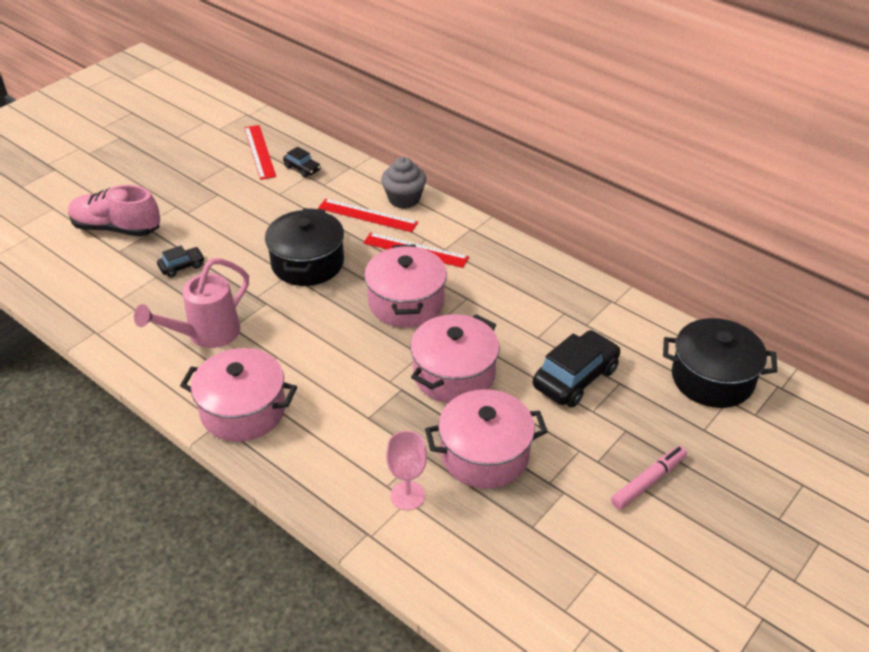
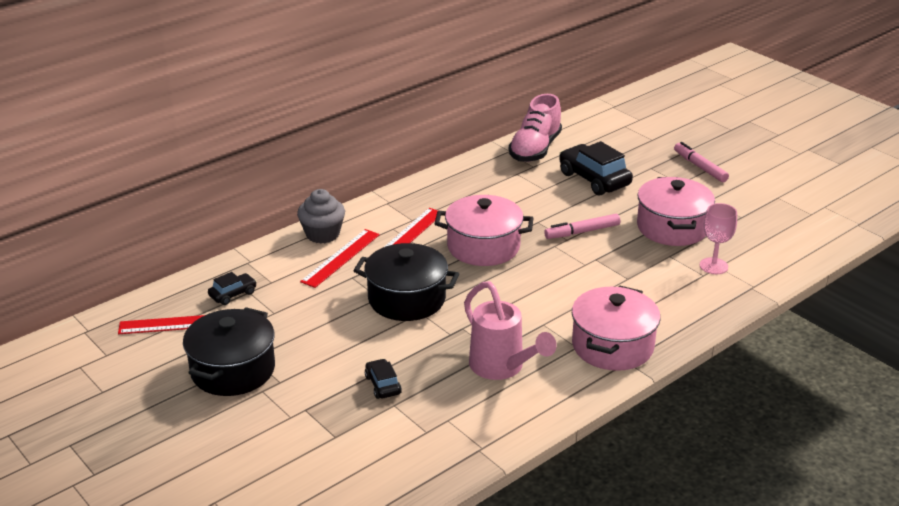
camera: 80 degrees left, 10 degrees down
(117, 228) = (287, 439): pink shoe -> pink shoe (535, 149)
(454, 374) = (582, 232): pink pot -> pink marker
(712, 378) = (602, 127): black pot -> black pot (233, 370)

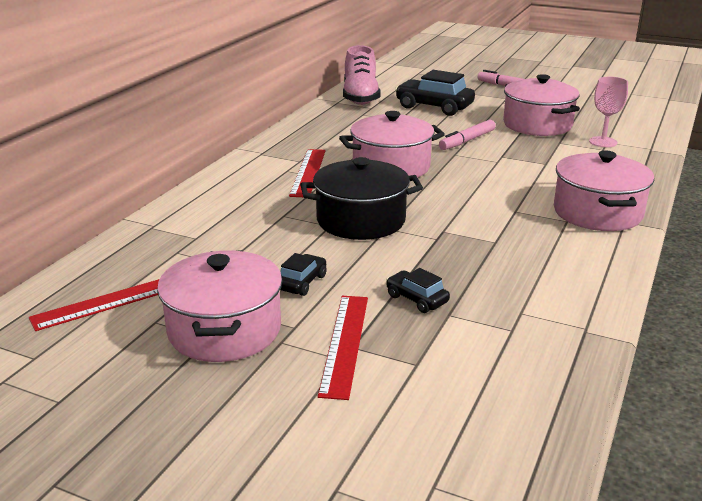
camera: 25 degrees left, 5 degrees down
(233, 294) = (159, 258): black car -> black car (302, 282)
(233, 370) = (224, 330): black pot -> pink pot
(322, 234) = (216, 188): grey cupcake -> none
(341, 258) = (255, 202): red ruler -> red ruler (344, 343)
(502, 368) = (521, 253): pink watering can -> none

